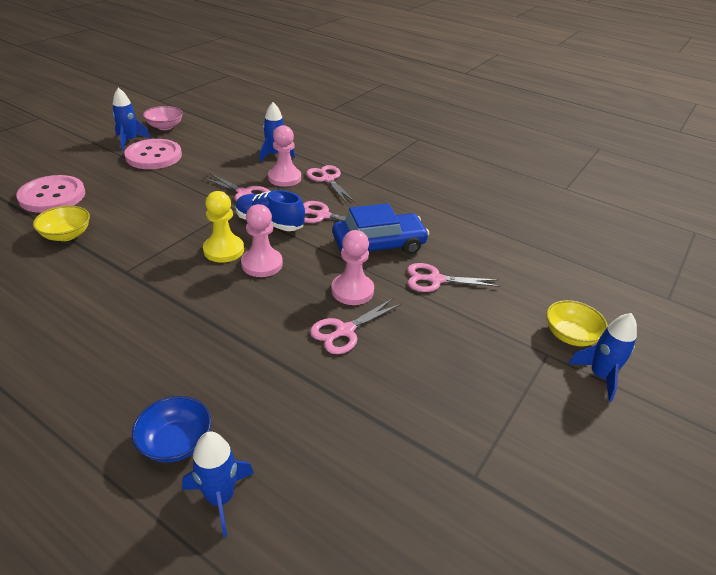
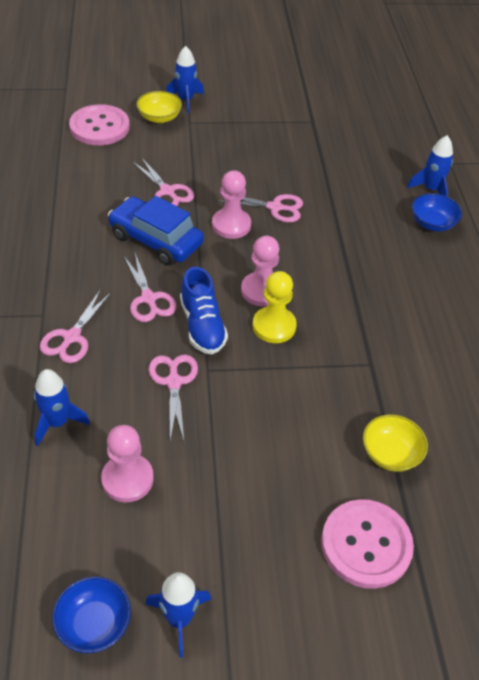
camera: 130 degrees left, 10 degrees up
(154, 156) = (187, 543): pink button -> pink button (99, 127)
(165, 127) = (94, 624): pink bowl -> blue bowl
(284, 178) = (106, 374): pink pawn -> pink pawn (127, 479)

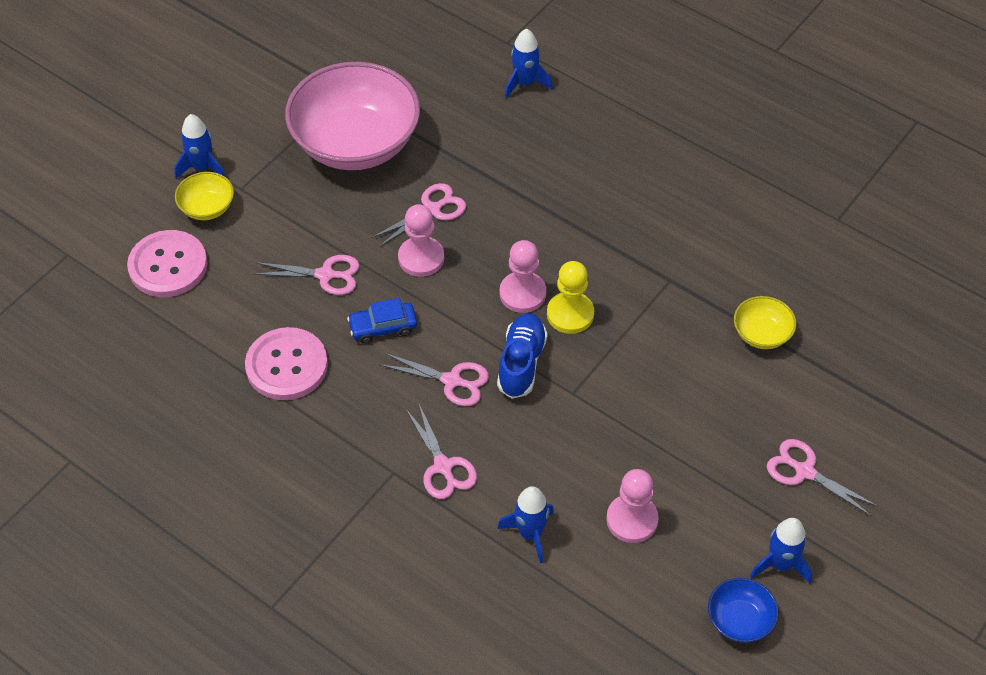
camera: 45 degrees left, 5 degrees up
(156, 240) = (383, 327): blue car -> blue car, size x0.59
(174, 382) = (564, 425): pink scissors -> pink scissors (804, 471)
(202, 326) = (521, 363): blue shoe -> blue shoe turned 105 degrees counterclockwise
(282, 146) = (356, 143): none -> pink bowl
(366, 544) = (821, 408): pink button -> pink button (286, 366)
(432, 223) = (565, 116): blue bowl -> none

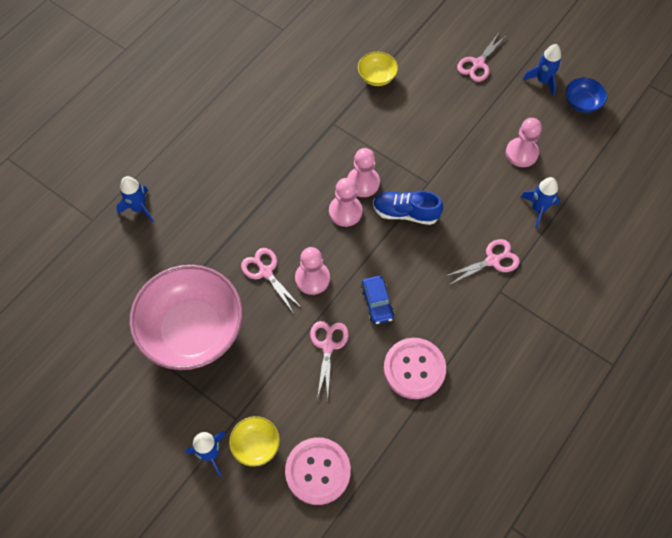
camera: 90 degrees left, 10 degrees up
(452, 381) = (422, 256): pink scissors -> none
(570, 314) = (363, 183): yellow pawn -> pink pawn

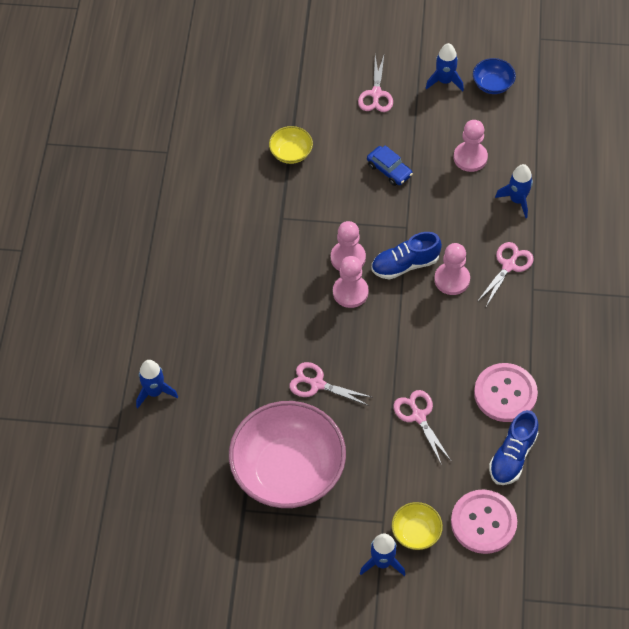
camera: 30 degrees left, 5 degrees down
(312, 278) = (363, 367): pink pawn -> pink pawn (452, 279)
(377, 303) = (435, 356): blue car -> blue car (389, 170)
(383, 427) = (512, 456): none -> blue shoe

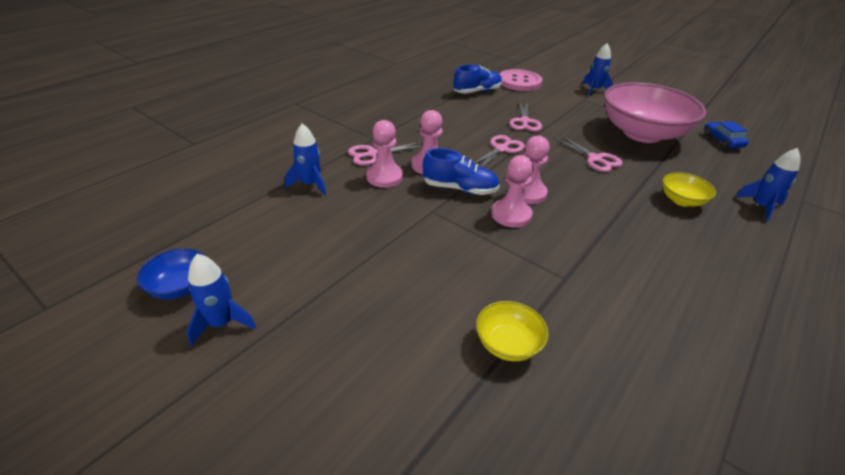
camera: 150 degrees left, 20 degrees down
(376, 94) = (323, 359): pink scissors -> pink scissors (501, 149)
(389, 170) = (400, 263): blue car -> blue car (722, 141)
(416, 532) = (564, 91): yellow bowl -> yellow bowl (681, 200)
(470, 158) = (305, 232): pink pawn -> pink pawn (384, 177)
(505, 393) = (454, 109): pink button -> none

